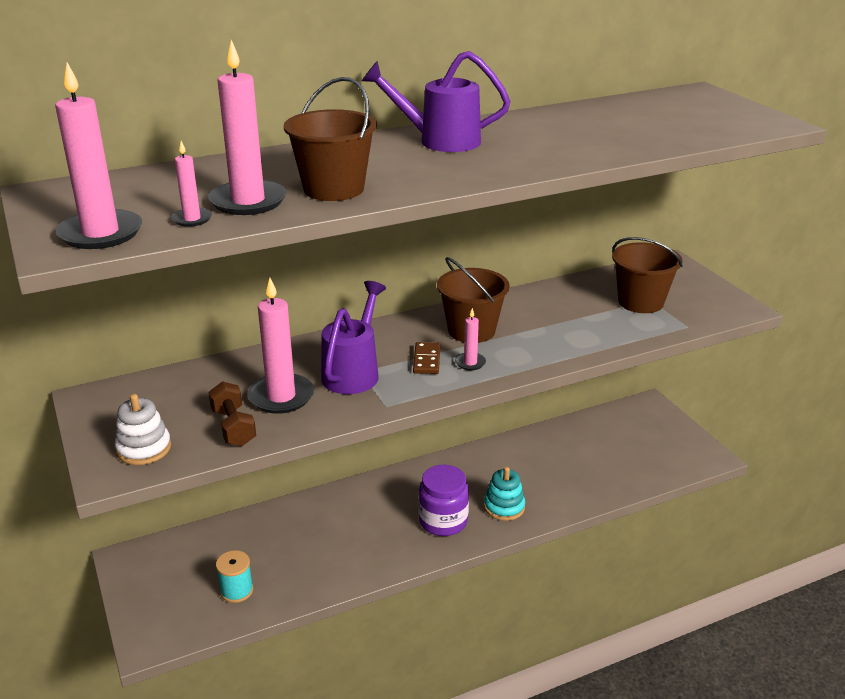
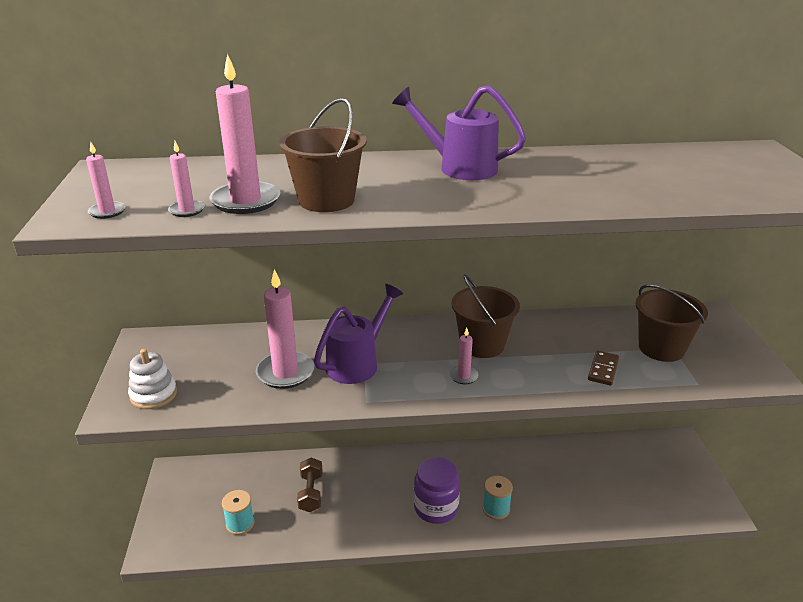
camera: 20 degrees right, 0 degrees up
(101, 233) = (107, 212): pink candle -> pink candle, size x0.50
(233, 427) = (231, 392): brown dumbbell -> brown dumbbell (311, 493)
(426, 360) = (426, 365): brown domino -> brown domino (603, 370)
(504, 507) = (496, 509): turquoise stacking toy -> turquoise spool

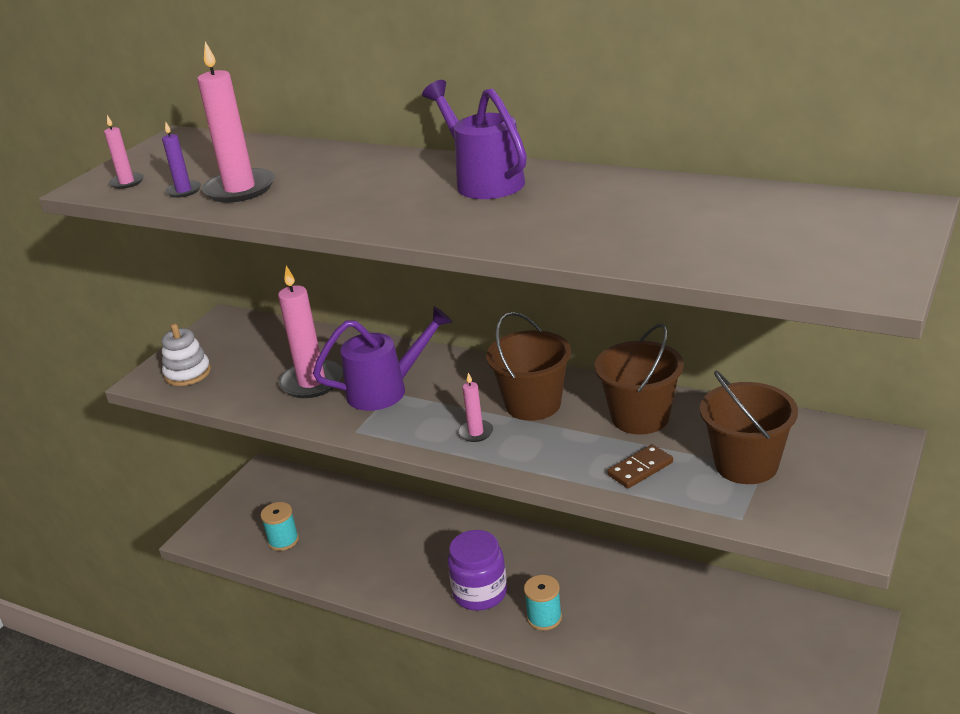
camera: 35 degrees right, 0 degrees up
(187, 210) = (184, 191): pink candle -> purple candle
(311, 493) = (368, 533): brown dumbbell -> none
(326, 200) = (305, 199): brown bucket -> brown bucket (640, 417)

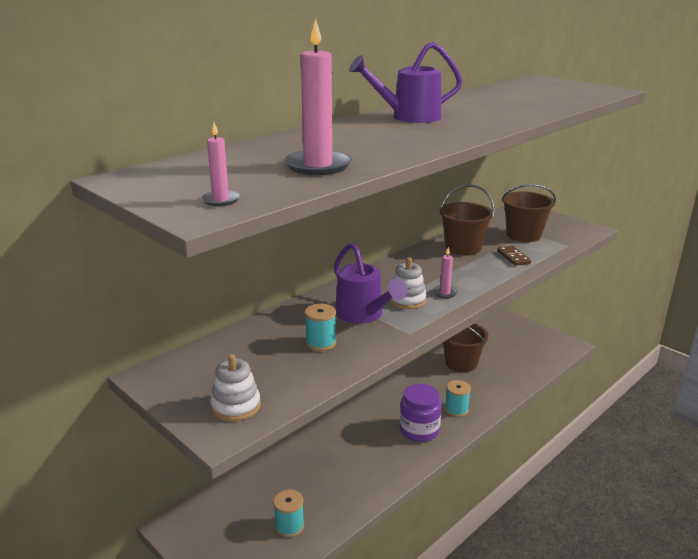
camera: 75 degrees left, 5 degrees down
(184, 191) = (288, 182): purple candle -> none
(312, 382) = (321, 343): pink candle -> turquoise spool
(385, 390) = (363, 315): purple watering can -> purple watering can turned 150 degrees clockwise
(439, 410) = (407, 300): none -> white stacking toy
(533, 404) = (425, 271): brown bucket -> brown bucket (461, 363)

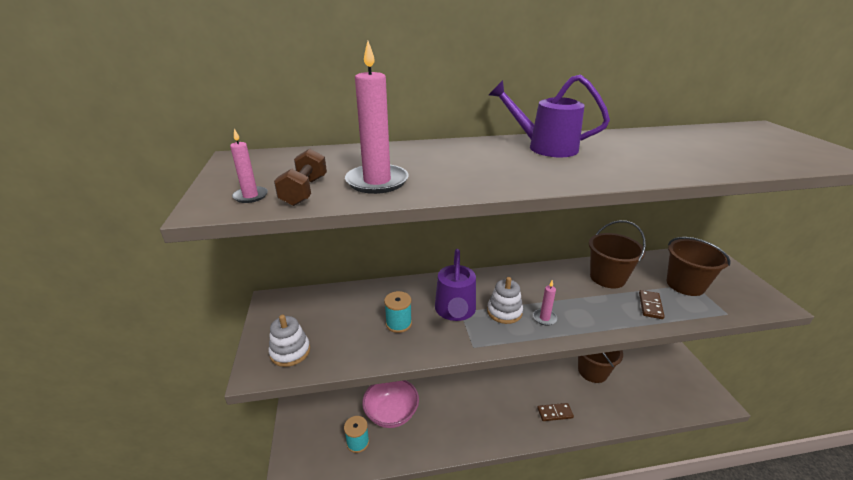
camera: 35 degrees right, 5 degrees up
(266, 185) = (304, 191): none -> brown dumbbell
(302, 484) = (391, 413): none -> pink bowl
(419, 430) = (509, 415): purple jar -> none
(456, 410) = (555, 413): turquoise spool -> brown domino

